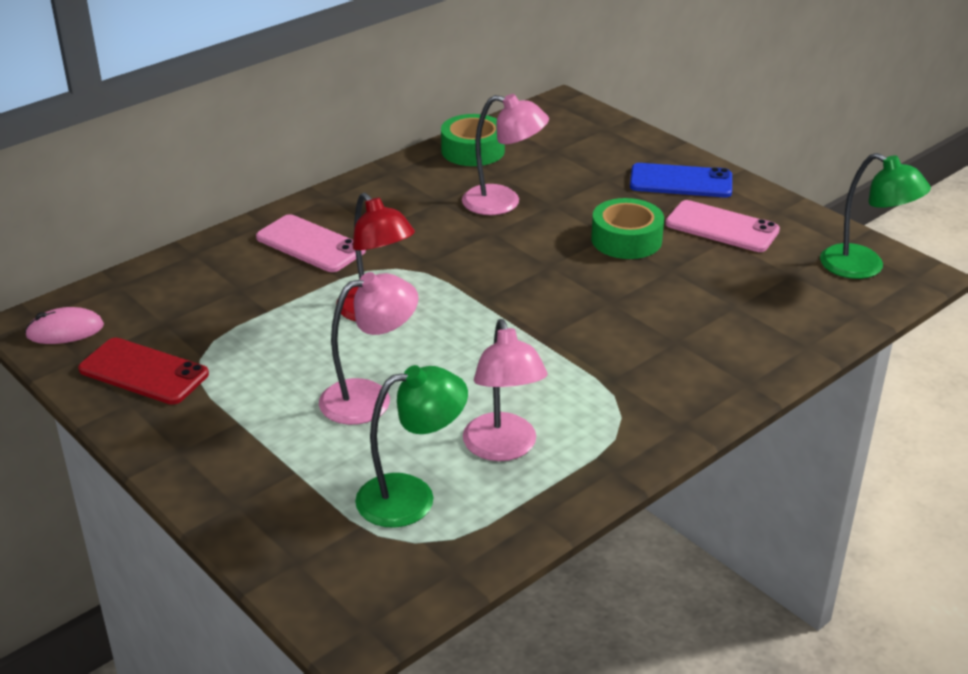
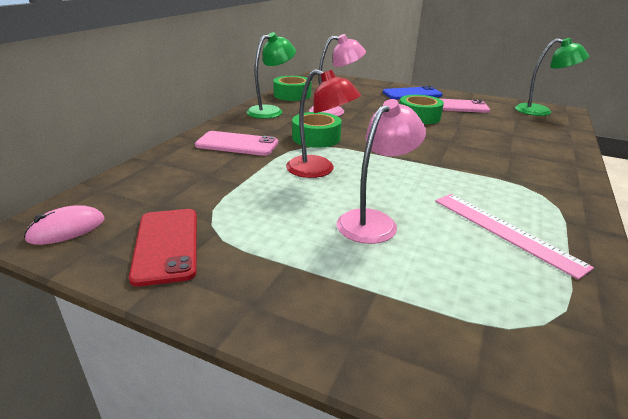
camera: 25 degrees left, 5 degrees down
(143, 372) = (166, 245): red phone -> red phone turned 75 degrees clockwise
(412, 497) = (492, 285): green lamp -> green lamp (271, 111)
(424, 253) = (316, 138): none -> green tape
(503, 448) = (505, 231): pink lamp -> pink ruler

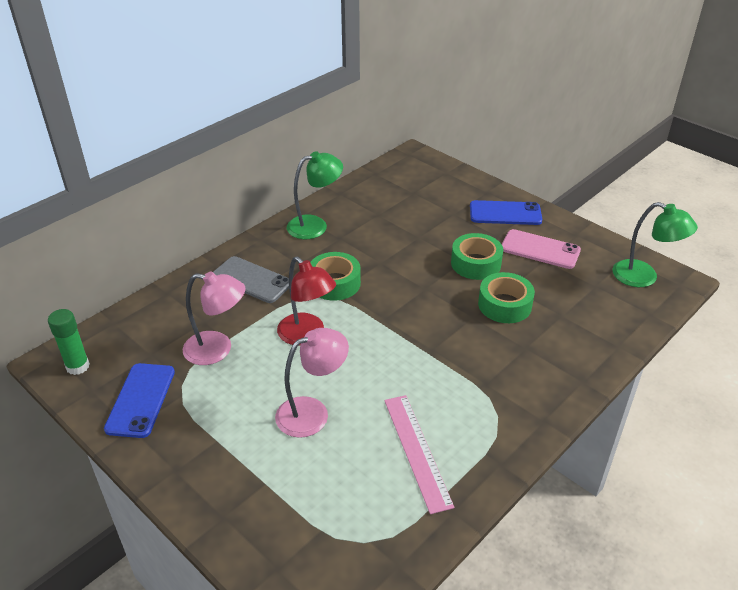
camera: 20 degrees right, 10 degrees up
(67, 229) = (78, 366): pink mouse -> green glue stick
(166, 245) = (140, 400): red phone -> blue phone
(237, 144) = (251, 280): pink phone -> grey phone
(292, 95) = (357, 195): green tape -> green tape (504, 305)
(334, 111) = (384, 237): pink lamp -> pink lamp (217, 349)

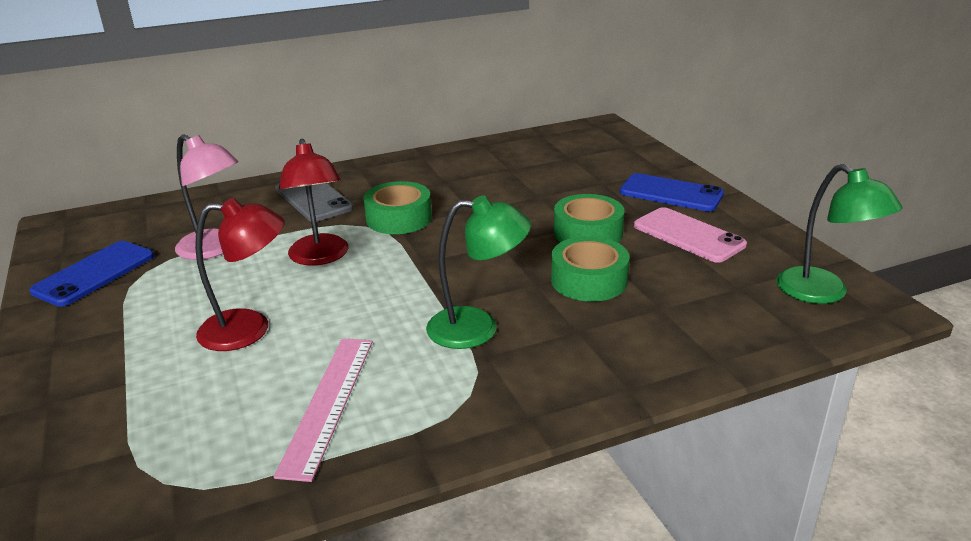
camera: 25 degrees right, 10 degrees down
(78, 366) = (73, 233): green glue stick -> none
(312, 412) = (249, 329): pink lamp -> red lamp
(315, 225) = (429, 166): green lamp -> green lamp (477, 328)

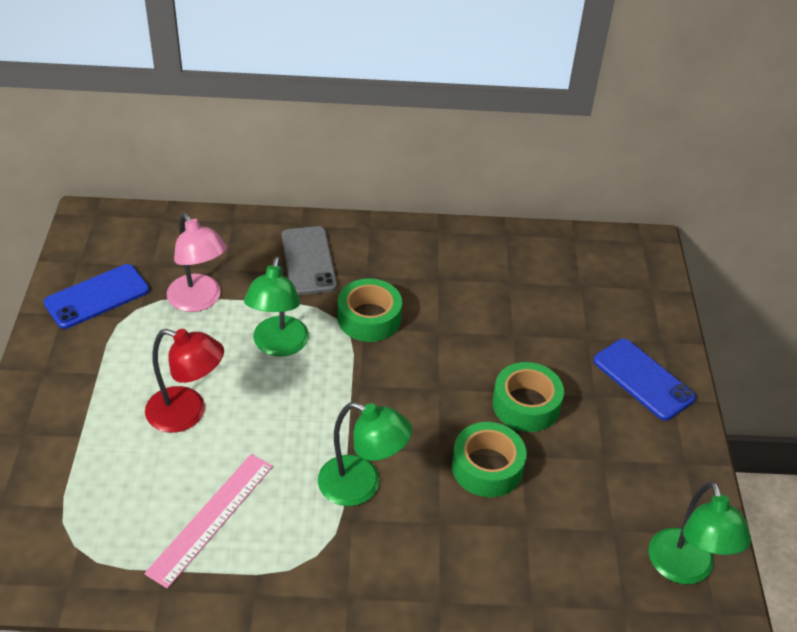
camera: 20 degrees right, 15 degrees up
(320, 257) = (278, 346): red lamp -> green lamp
(688, 235) = (617, 445): pink phone -> none

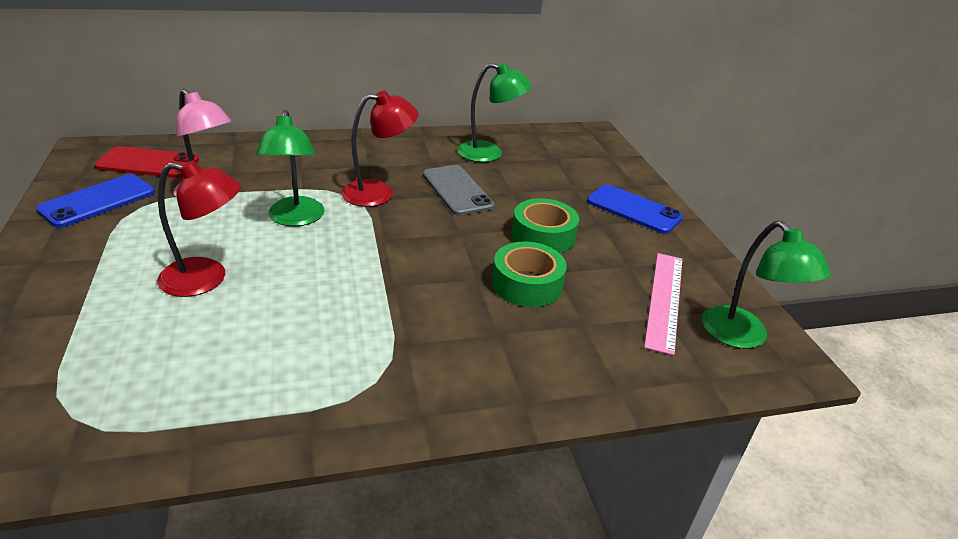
camera: 15 degrees left, 10 degrees down
(145, 246) = (148, 163): none -> red phone
(211, 518) = (246, 365): pink ruler -> pink ruler (664, 300)
(308, 261) = (312, 161): grey phone -> grey phone (457, 190)
(361, 486) = (408, 314): green lamp -> green lamp (489, 153)
(369, 318) = (379, 192): green tape -> red lamp

